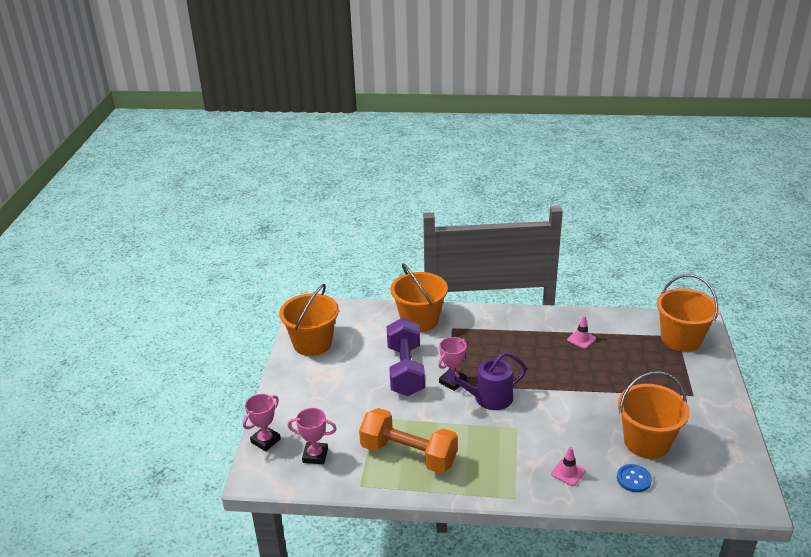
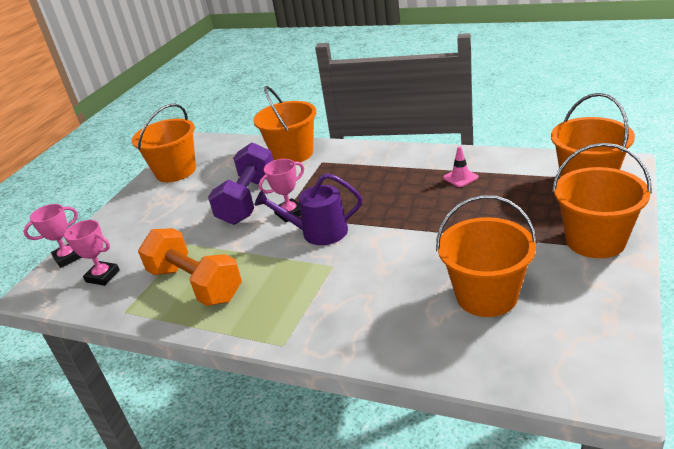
camera: 20 degrees right, 0 degrees up
(568, 472) = (364, 322): pink traffic cone -> none
(633, 479) = (446, 340): blue button -> none
(705, 390) = (595, 240): none -> orange bucket

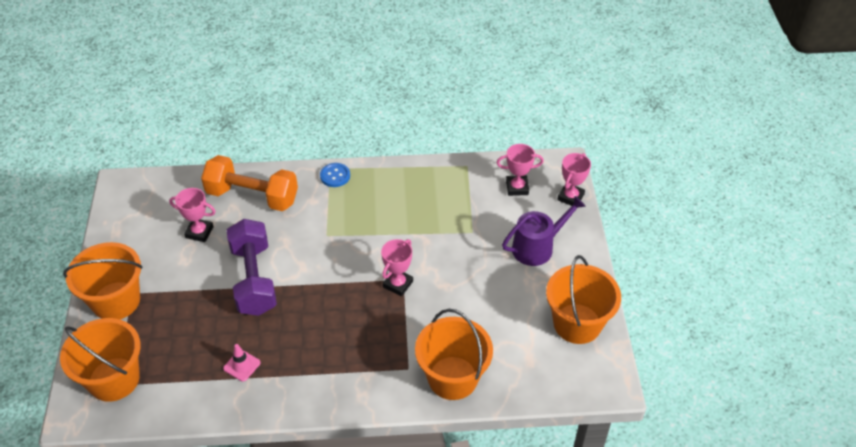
camera: 150 degrees right, 15 degrees up
(195, 284) = (430, 197): orange dumbbell -> orange dumbbell (252, 196)
(248, 200) = (453, 294): purple dumbbell -> purple dumbbell (254, 279)
(283, 333) = (335, 176): none -> blue button
(319, 232) = (356, 266): purple watering can -> purple watering can (537, 247)
(486, 296) = (199, 232): orange bucket -> pink trophy

